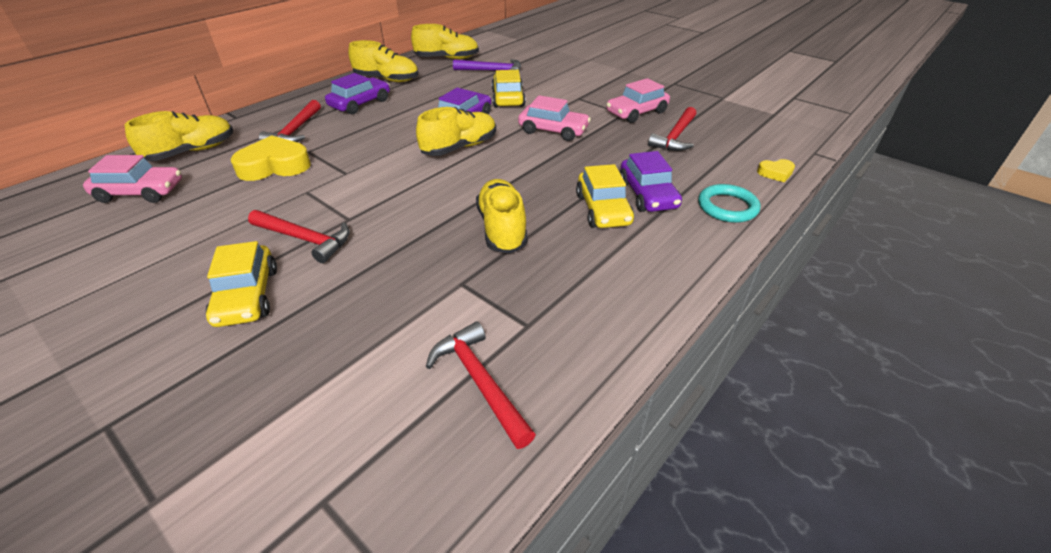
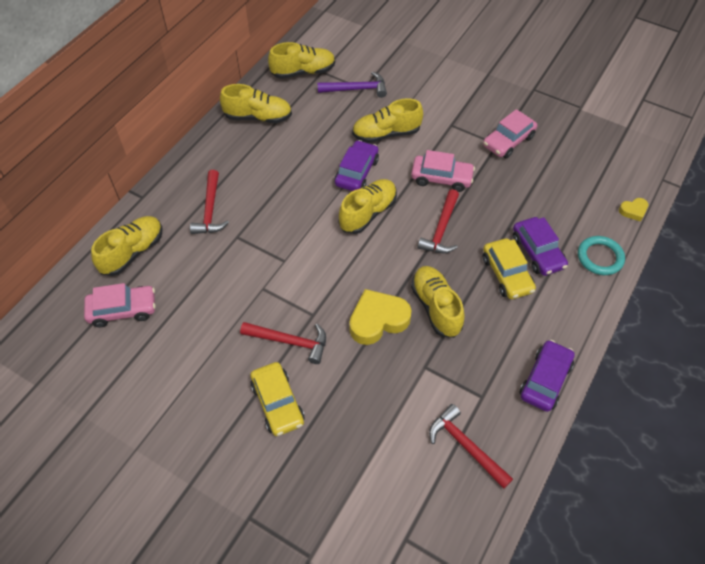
camera: 10 degrees left, 15 degrees up
(274, 166) = (218, 260): yellow heart -> yellow heart (378, 320)
(360, 103) = (250, 160): purple car -> purple car (545, 380)
(508, 98) = (386, 134): yellow car -> yellow shoe
(675, 137) = (547, 173): red hammer -> red hammer (441, 229)

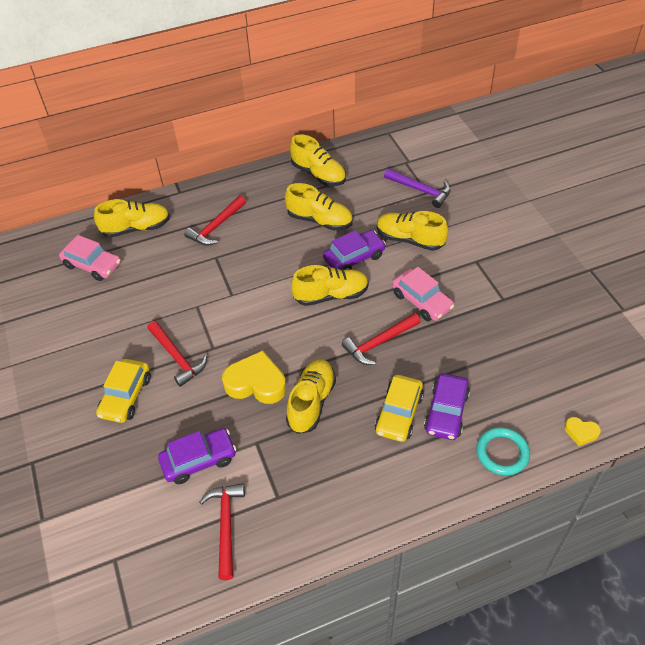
camera: 40 degrees right, 5 degrees down
(303, 72) = (389, 155): yellow shoe -> yellow shoe (319, 220)
(508, 141) = (516, 302): pink car -> none
(545, 380) = (343, 521): purple car -> purple car (199, 460)

